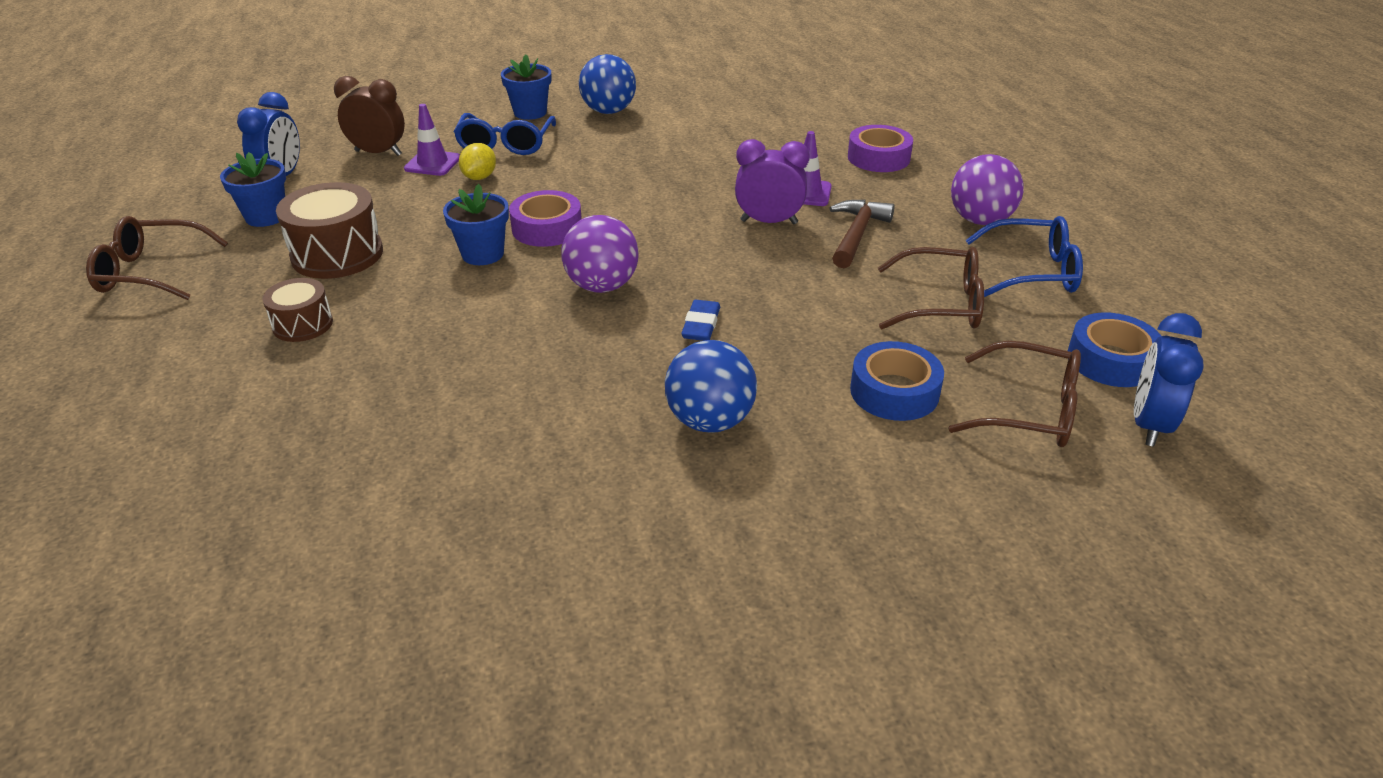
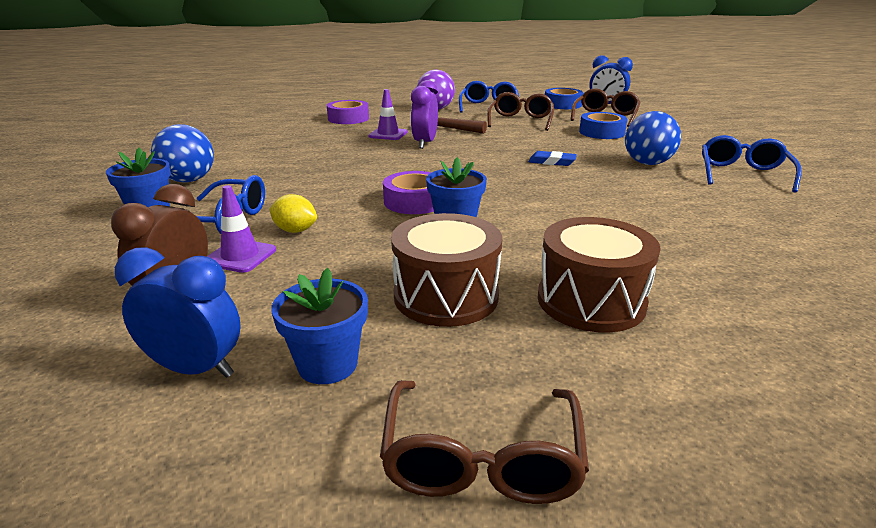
camera: 85 degrees left, 10 degrees down
(303, 324) = (591, 301): brown drum -> brown drum, size x1.70
(602, 286) = (507, 184): purple ball -> none
(666, 528) = (742, 174): none -> blue glasses

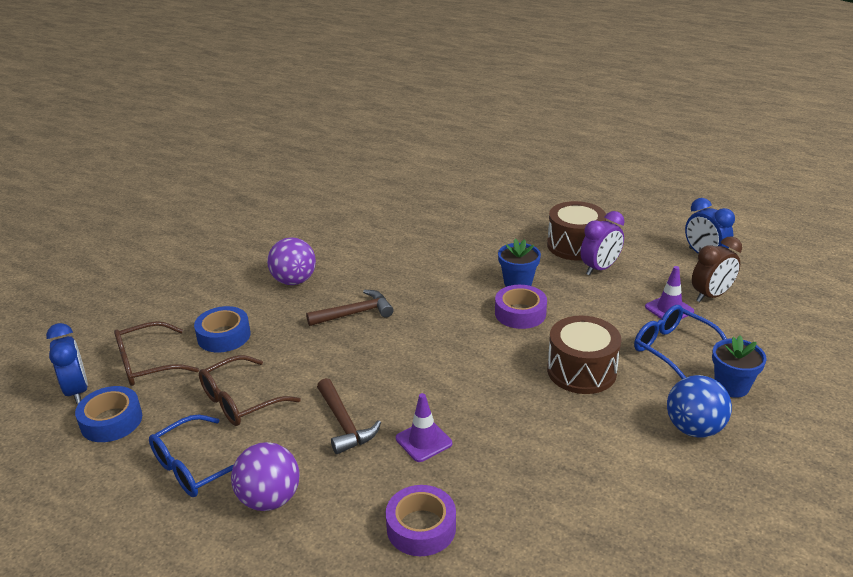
camera: 140 degrees left, 5 degrees up
(295, 230) = (624, 318): yellow lemon -> none
(327, 364) = (649, 239): blue flower pot -> none
(425, 143) = (411, 397): purple clock -> purple clock (600, 268)
(481, 460) = (617, 201): brown glasses -> none
(552, 162) = (355, 313): blue eraser -> brown hammer
(591, 301) = (514, 221): brown drum -> brown drum (581, 371)
(647, 163) = (294, 281): blue ball -> purple ball
(742, 174) = (265, 246): blue glasses -> none

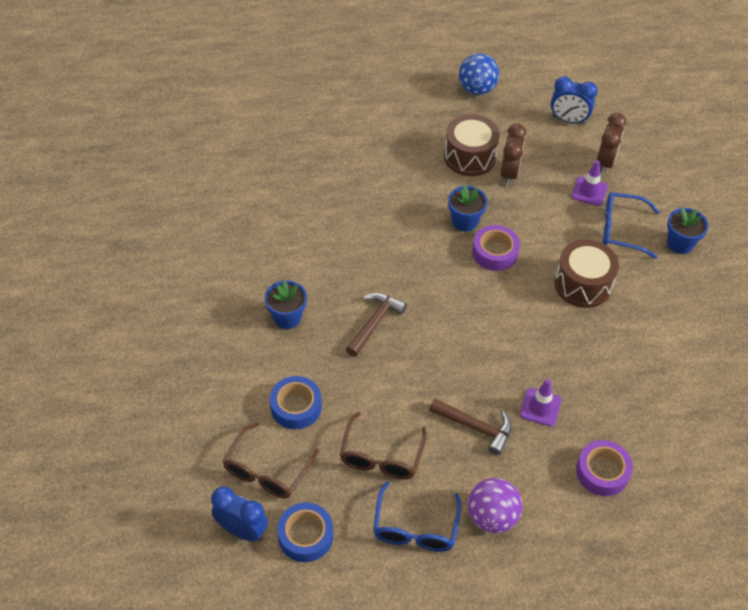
camera: 40 degrees left, 20 degrees up
(294, 281) = (287, 317): purple ball -> blue flower pot
(600, 268) = (509, 173): purple clock -> brown clock
(694, 428) = (686, 293): blue ball -> blue ball (477, 89)

